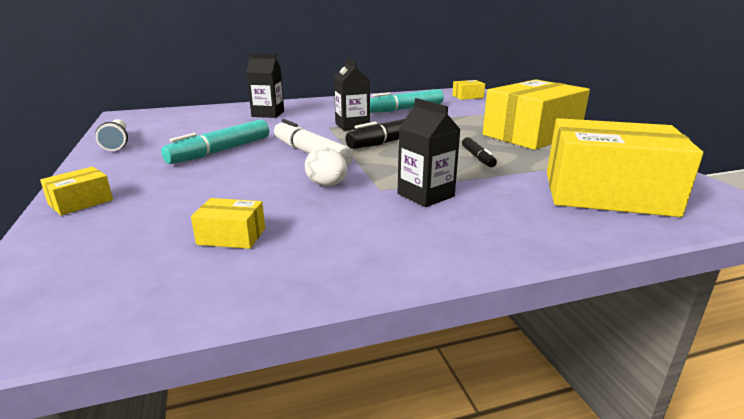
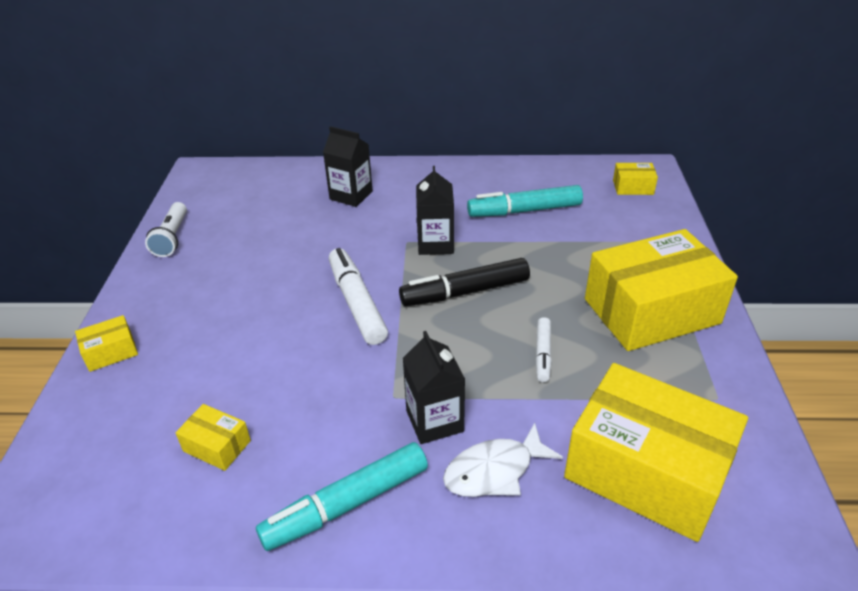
camera: 20 degrees right, 15 degrees up
(220, 151) = (266, 278): turquoise marker -> turquoise marker (347, 504)
(327, 185) = (343, 375): white egg -> none
(478, 157) = (543, 354): black marker -> white marker
(498, 210) = (494, 471): none -> white fish

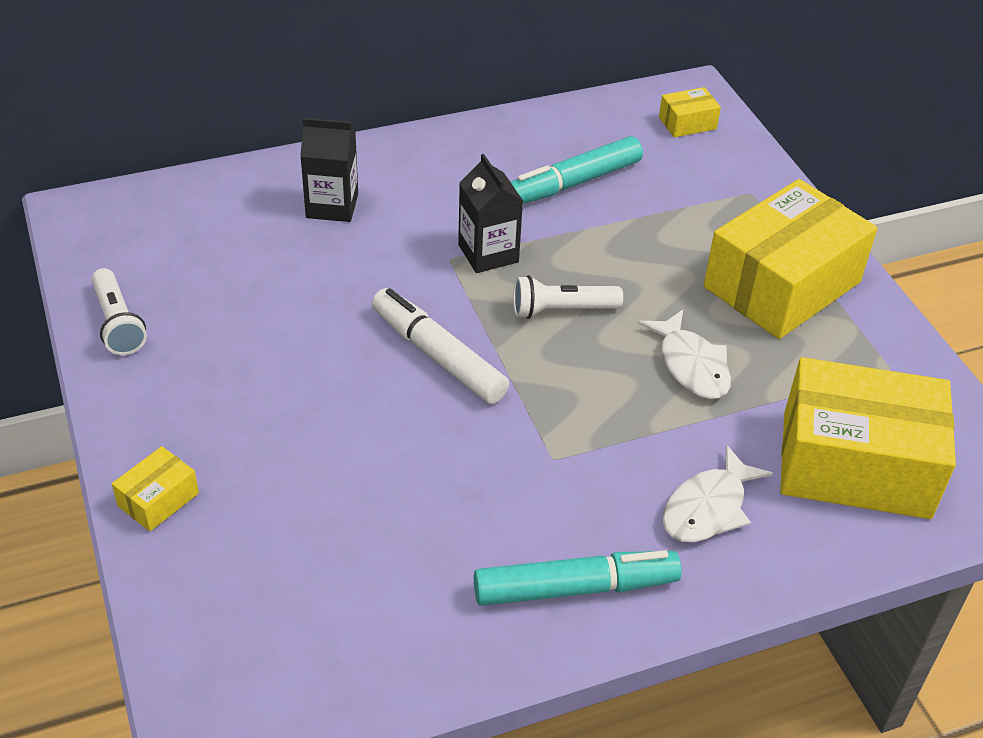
camera: 25 degrees left, 5 degrees up
(217, 446) = (385, 571): yellow box -> none
(347, 504) = (575, 588): turquoise marker -> turquoise marker turned 135 degrees counterclockwise
(434, 421) = (615, 473): black carton -> none
(465, 292) = (562, 310): black marker -> white flashlight
(543, 354) = (691, 365): white marker -> white fish

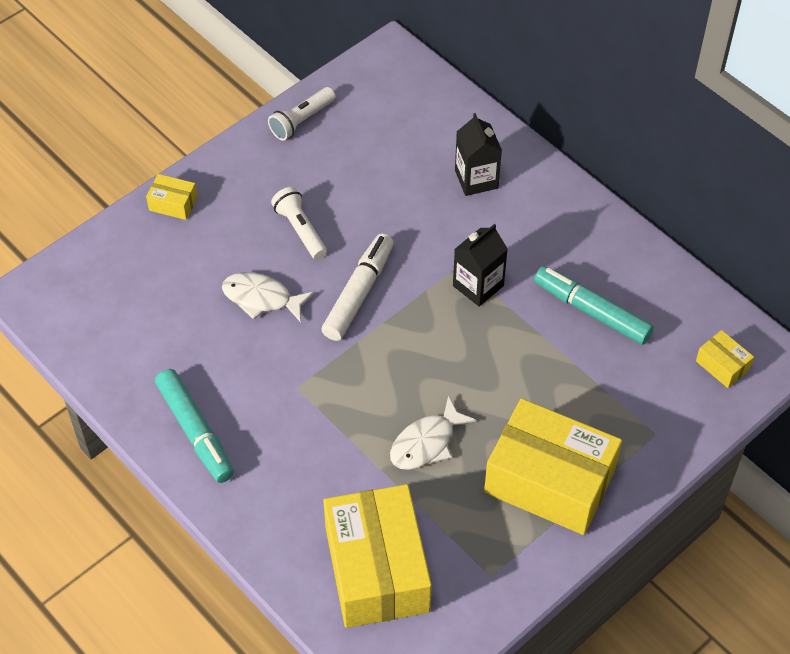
camera: 70 degrees right, 10 degrees up
(562, 310) = (442, 348): white flashlight -> white flashlight (300, 230)
(708, 508) = (294, 487): white fish -> white fish (261, 298)

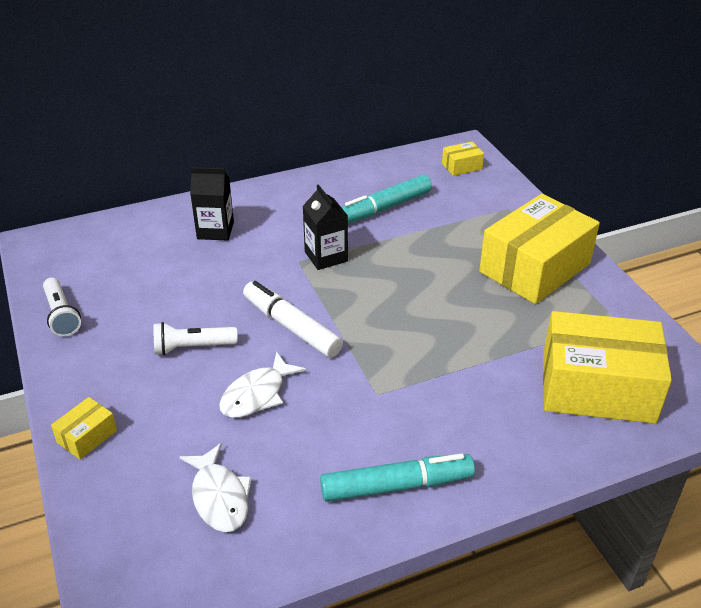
camera: 70 degrees left, 15 degrees down
(426, 443) = (473, 325): white fish -> white fish (219, 497)

